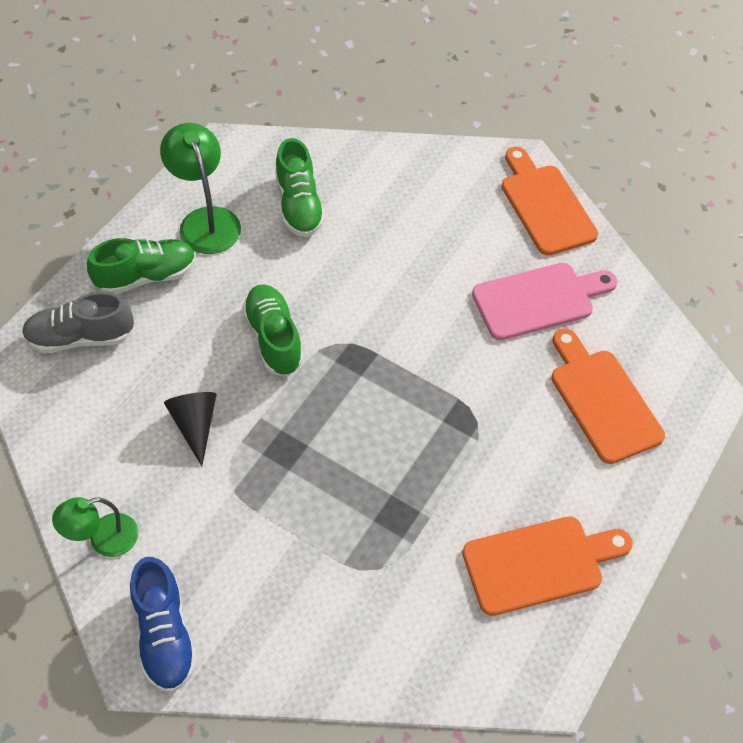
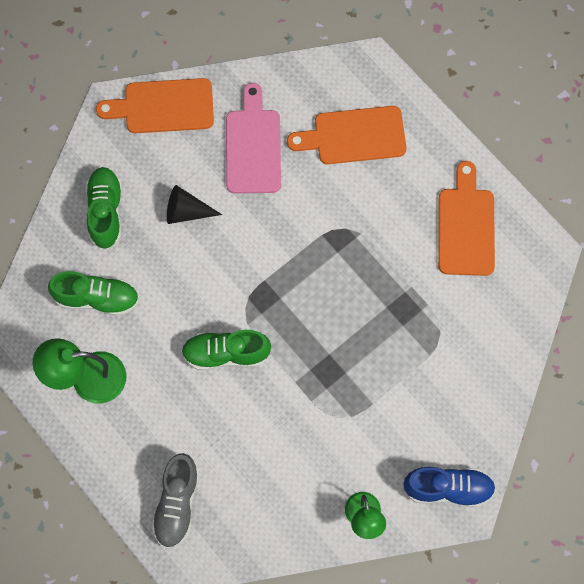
camera: 70 degrees left, 15 degrees up
(146, 276) = (131, 440): green shoe -> green shoe (106, 212)
(195, 425) = (287, 431): black cone -> black cone (186, 211)

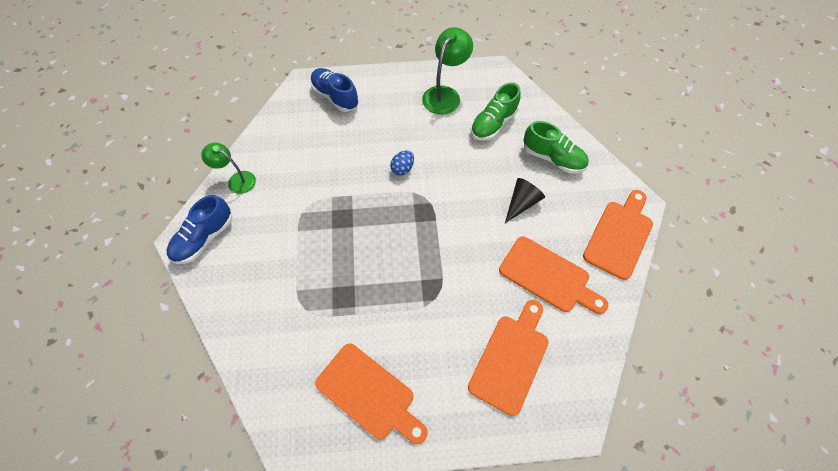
camera: 125 degrees right, 10 degrees down
(177, 504) = (335, 97): grey shoe -> blue shoe
(226, 354) = (402, 169): green shoe -> blue egg
(253, 146) = (548, 276): pink cutting board -> orange cutting board

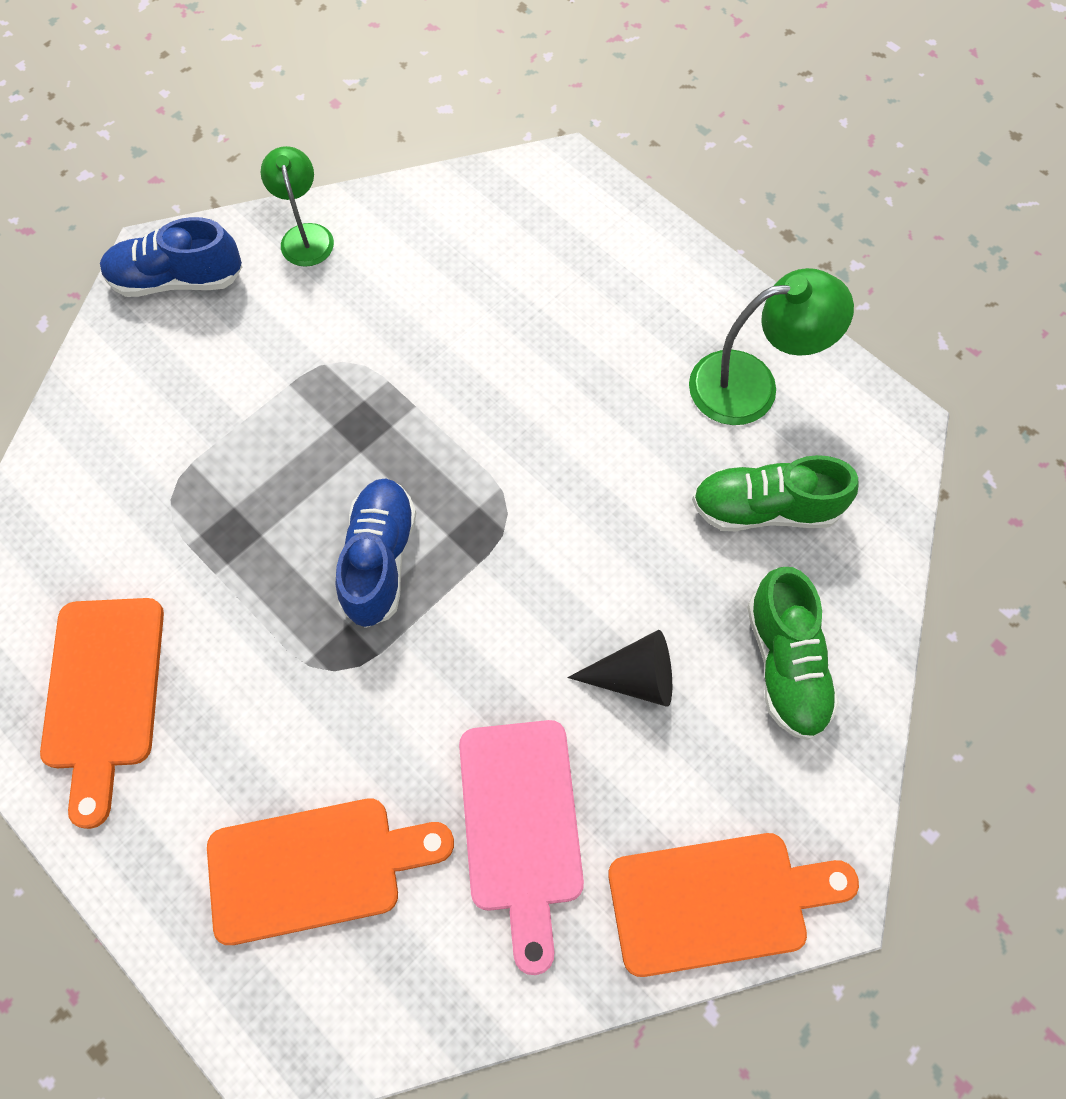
camera: 50 degrees right, 5 degrees up
(335, 97) = (580, 232): blue shoe -> blue shoe (379, 559)
(402, 169) = (532, 438): blue egg -> none
(548, 276) = (521, 825): orange cutting board -> pink cutting board

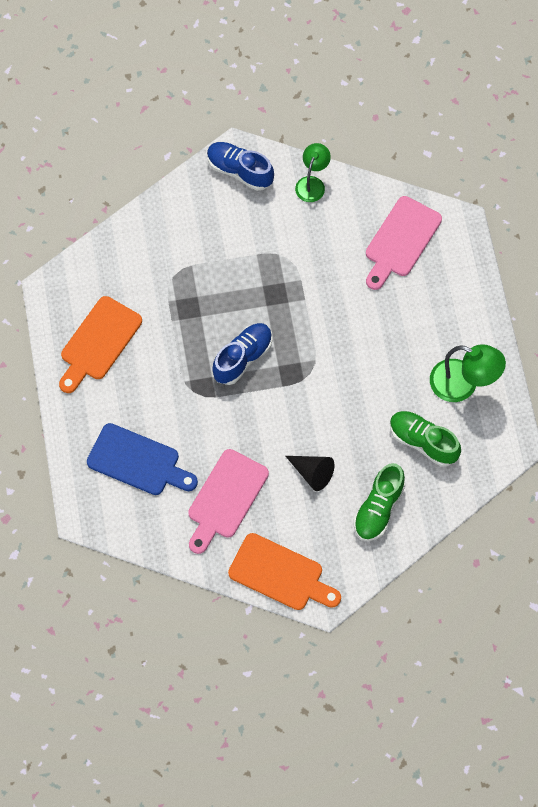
camera: 35 degrees right, 0 degrees up
(315, 867) = (138, 461): orange cutting board -> blue cutting board
(498, 239) = (401, 241): none -> pink cutting board

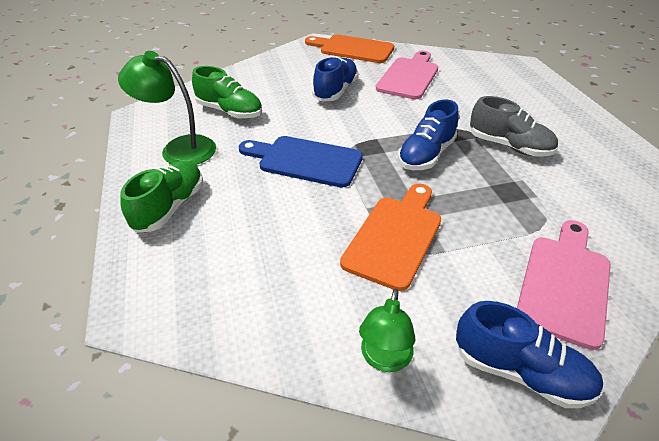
camera: 175 degrees right, 25 degrees down
(98, 342) = (592, 158): orange cutting board -> orange cutting board (395, 236)
(138, 461) = (496, 90): blue cutting board -> blue cutting board (305, 161)
(164, 364) = (509, 146): none -> grey shoe
(312, 473) = (335, 91): black cone -> blue shoe
(378, 509) = (275, 77): green shoe -> green shoe (169, 207)
(401, 241) = (233, 281): pink cutting board -> pink cutting board (564, 283)

